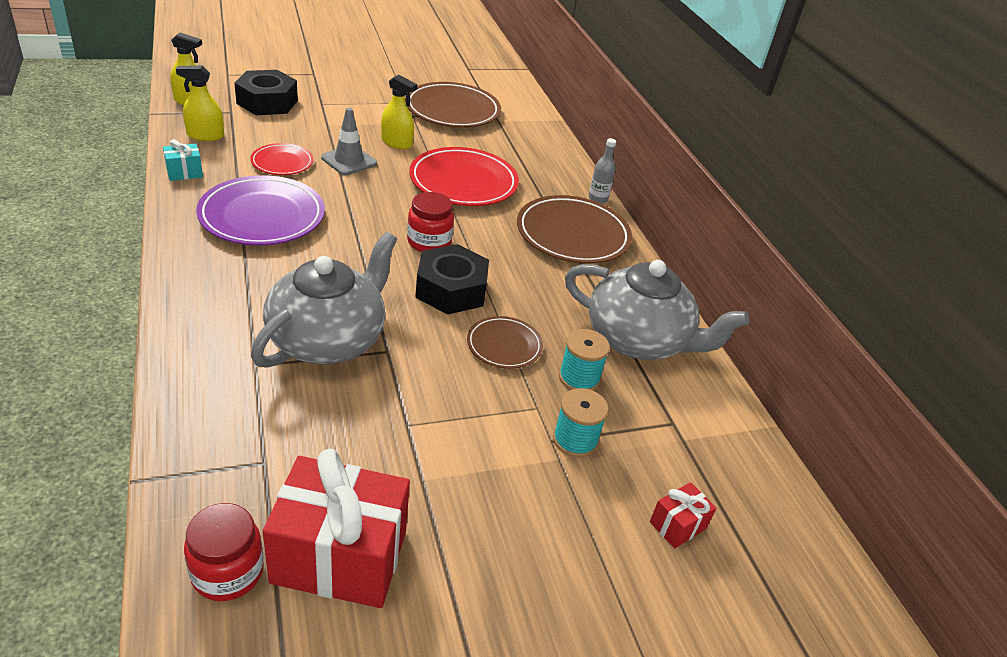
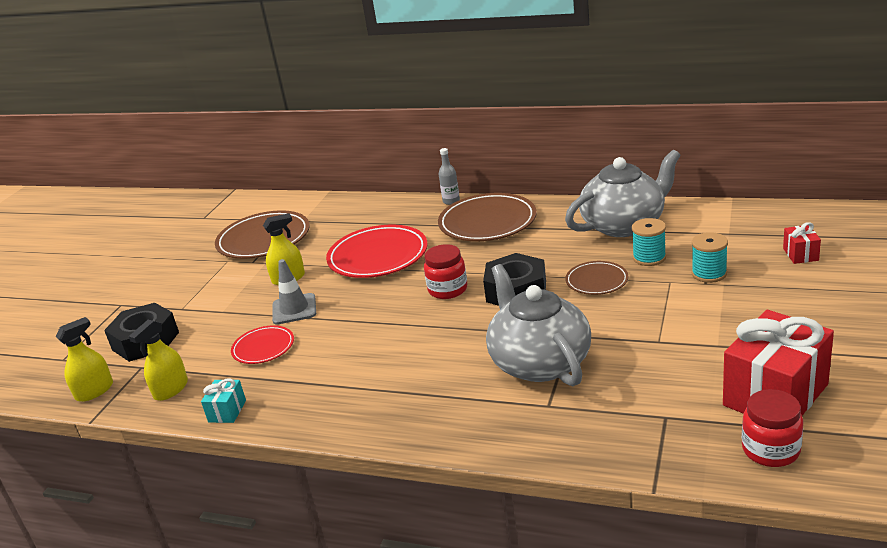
camera: 45 degrees left, 10 degrees down
(262, 216) = (341, 372): purple plate -> none

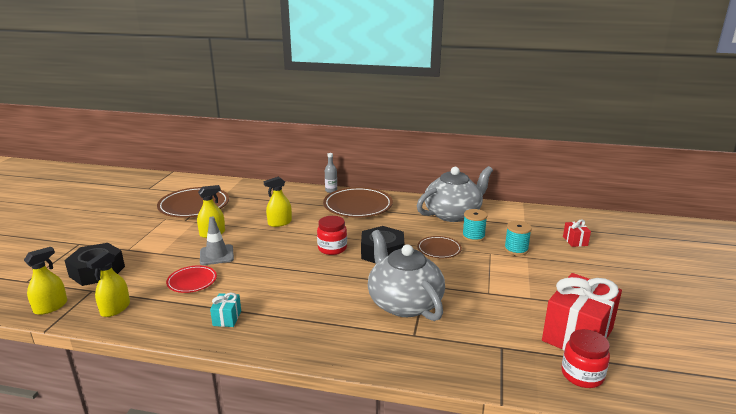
camera: 10 degrees left, 5 degrees down
(227, 411) = (161, 328): turquoise gift -> turquoise gift (227, 318)
(378, 256) = (279, 223): red plate -> yellow spray bottle

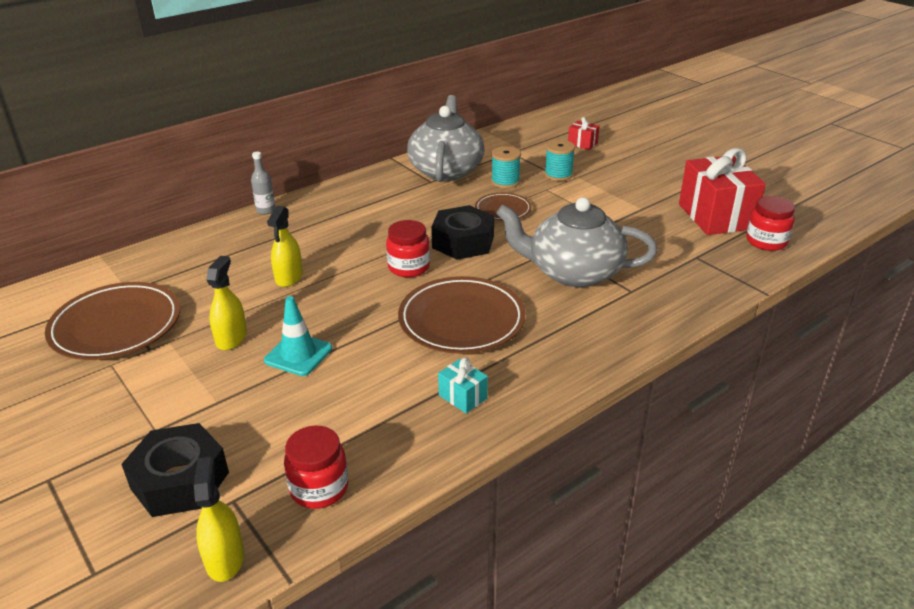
camera: 50 degrees left, 10 degrees up
(115, 309) = (319, 488): yellow spray bottle -> red jar
(192, 281) = (339, 397): red plate -> none
(216, 255) = (298, 354): grey traffic cone -> turquoise traffic cone
(358, 206) = (336, 211): brown plate -> brown plate (461, 320)

